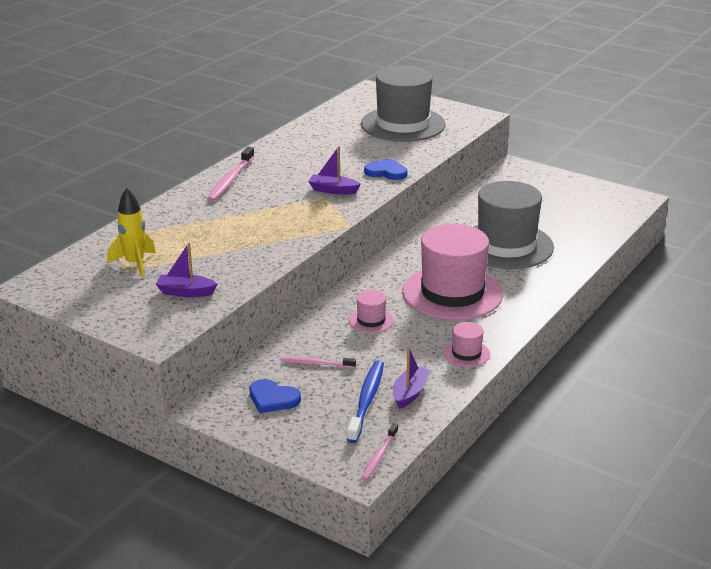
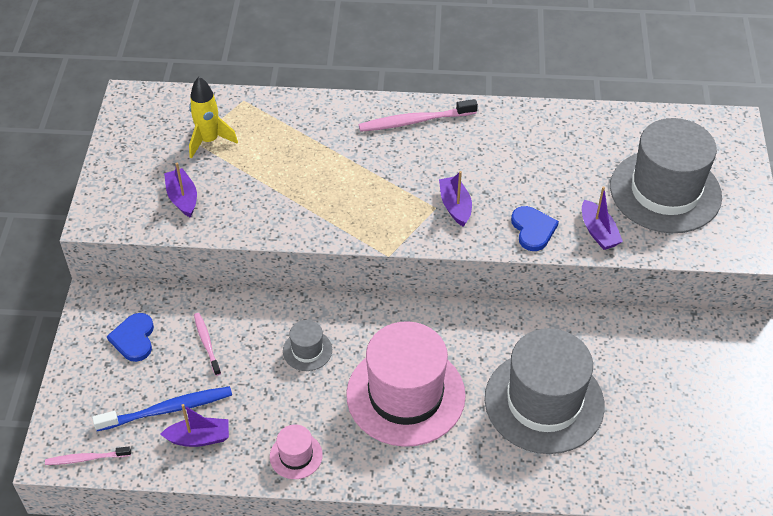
camera: 60 degrees right, 20 degrees up
(371, 320) = (307, 350): pink hat -> grey hat
(413, 153) = (598, 232): none -> purple boat

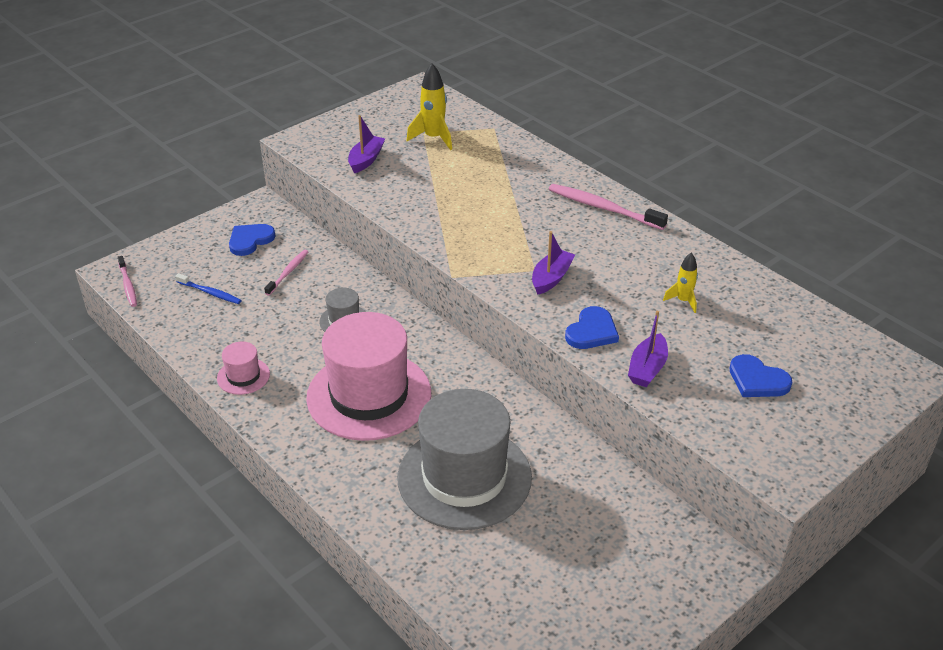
camera: 45 degrees right, 10 degrees down
(86, 458) = (128, 285): pink toothbrush -> pink toothbrush turned 150 degrees counterclockwise
(168, 409) = (210, 293): blue toothbrush -> blue toothbrush, size x0.60
(199, 438) = (203, 322): purple boat -> none
(556, 163) = (683, 301): none -> yellow rocket
(665, 191) = (757, 380): grey hat -> blue heart

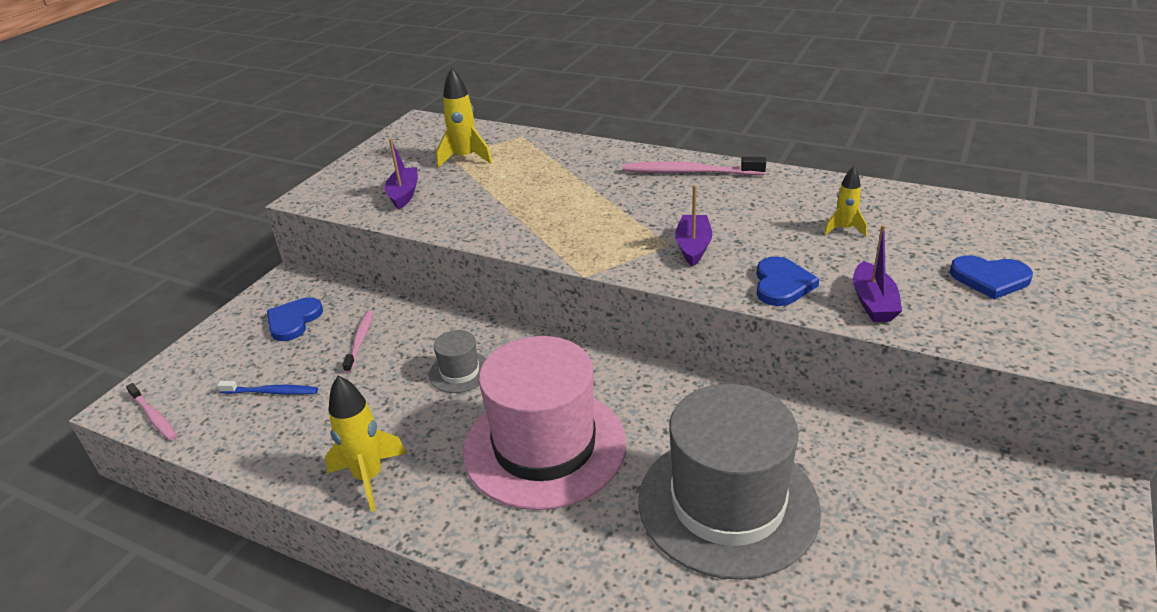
camera: 20 degrees left, 5 degrees down
(243, 376) = (369, 477): pink hat -> yellow rocket

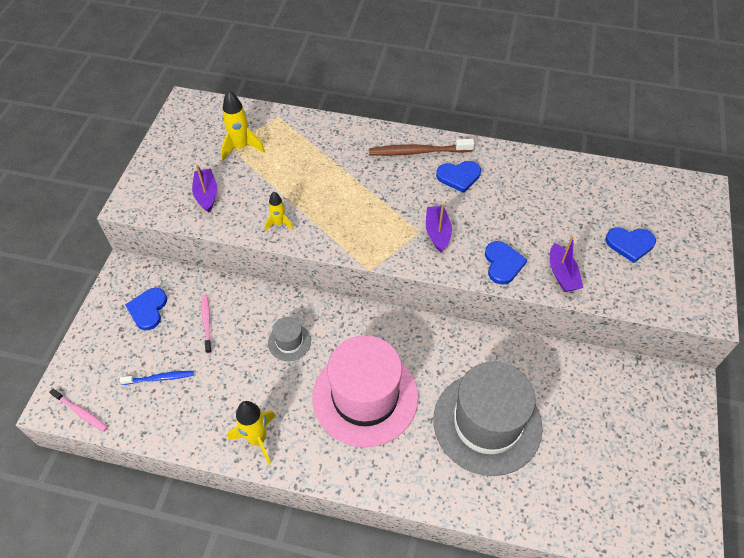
camera: 15 degrees left, 20 degrees up
(689, 172) = (417, 152): pink toothbrush -> brown toothbrush
(739, 197) = (459, 176): none -> blue heart
(844, 229) = (535, 205): yellow rocket -> yellow rocket (279, 223)

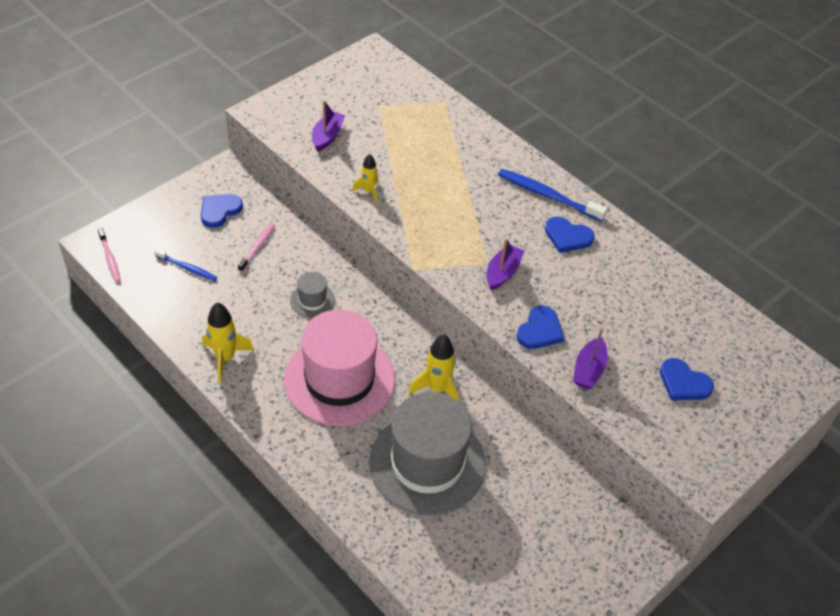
camera: 30 degrees right, 5 degrees down
(241, 147) = (389, 112): yellow rocket -> yellow rocket (437, 389)
(417, 152) = (547, 195): brown toothbrush -> blue toothbrush

